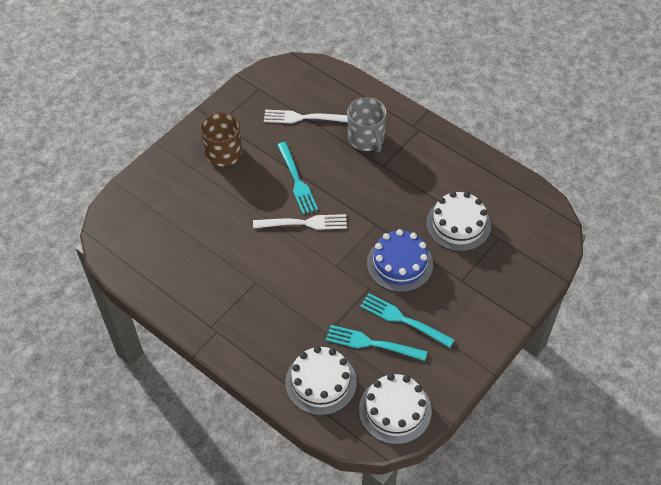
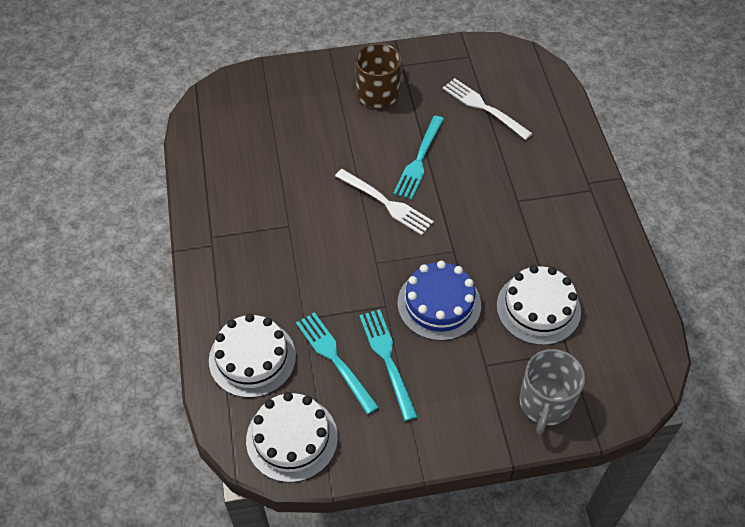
camera: 40 degrees right, 0 degrees up
(366, 139) = (526, 165): grey mug -> grey mug (545, 403)

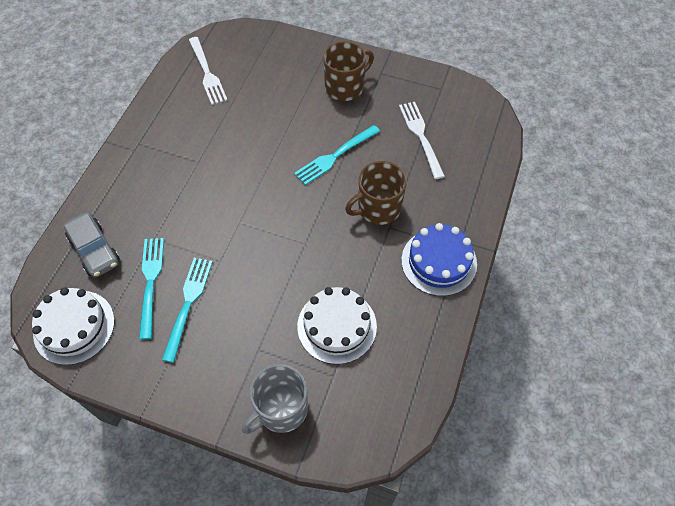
camera: 30 degrees right, 5 degrees up
(252, 358) = (95, 250): white cake -> grey car
(386, 203) = (283, 178): white fork -> white fork (207, 73)
(439, 304) = (261, 280): blue cake -> blue cake (439, 262)
(494, 188) = (378, 208): none -> brown mug

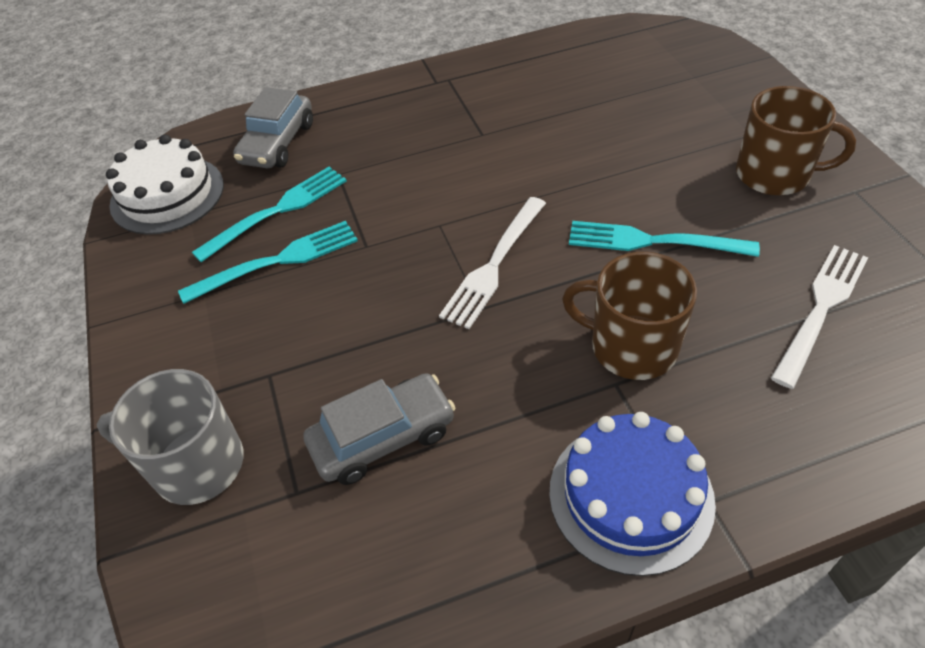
camera: 55 degrees right, 10 degrees down
(207, 73) = (610, 59): white fork -> white fork (494, 264)
(337, 326) = (383, 437): white cake -> grey car

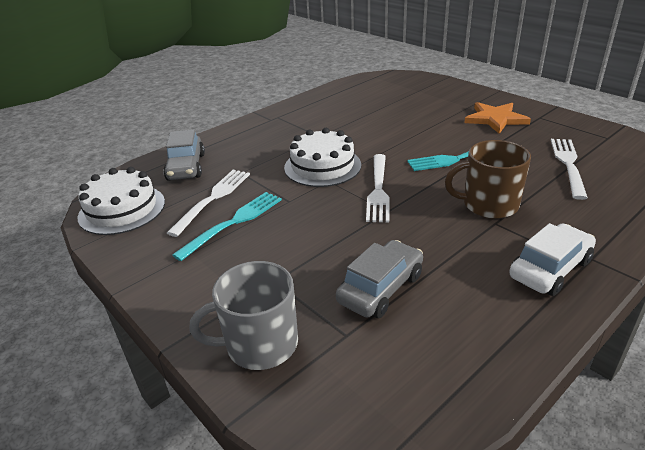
camera: 25 degrees left, 15 degrees down
(277, 211) = (213, 199): turquoise fork -> white fork
(448, 195) = (322, 166): none -> white cake
(630, 495) = (550, 269): blue cake -> white car
(774, 174) = (495, 119): brown mug -> orange star

